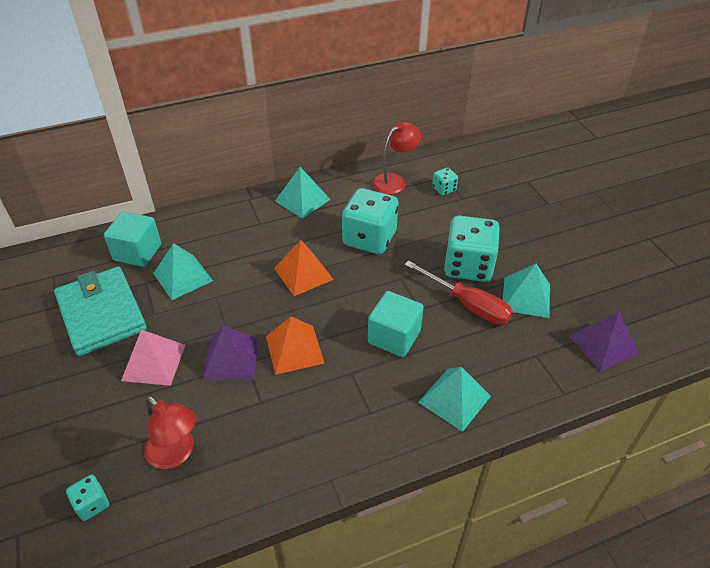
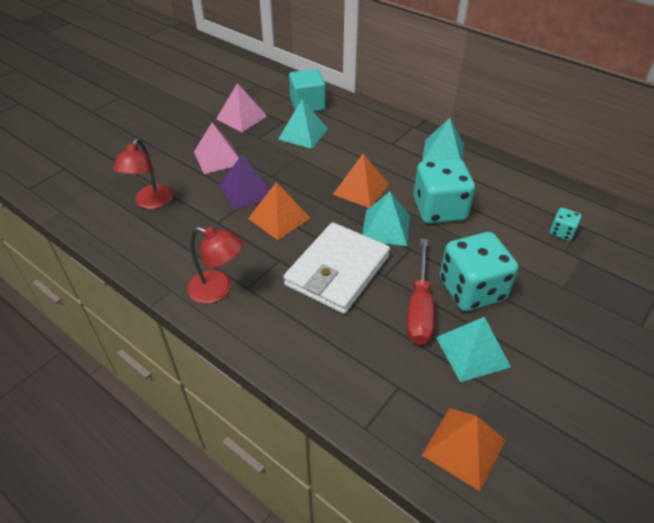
camera: 60 degrees right, 0 degrees up
(92, 504) = (97, 186): turquoise dice -> none
(101, 314) = (241, 117): turquoise wallet -> pink pyramid
(394, 181) = (532, 195): red lamp -> red lamp (218, 290)
(394, 337) = (337, 271): turquoise cube -> white wallet
(454, 399) = (297, 339): turquoise pyramid -> turquoise pyramid (385, 227)
(603, 344) = (464, 447): purple pyramid -> orange pyramid

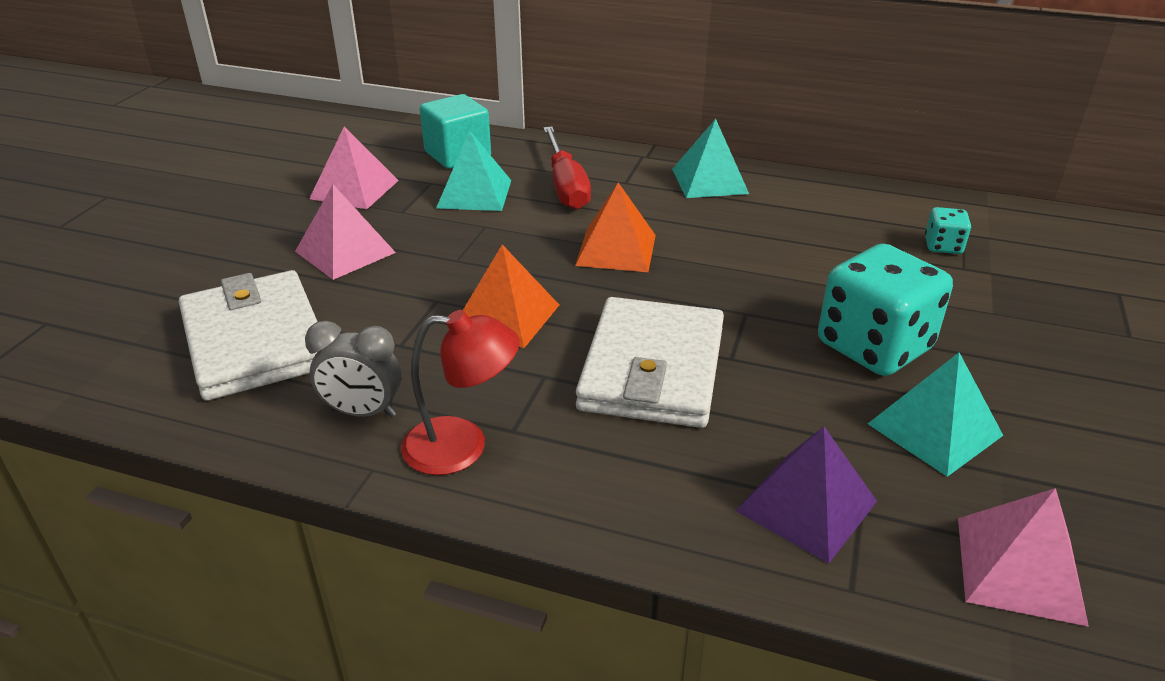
camera: 20 degrees left, 10 degrees down
(151, 202) = (255, 341): red lamp -> white wallet
(181, 257) = (363, 412): none -> grey clock
(246, 190) = (424, 288): purple pyramid -> purple pyramid (806, 506)
(385, 227) = (689, 292): turquoise pyramid -> none
(419, 308) = (815, 389): red screwdriver -> red screwdriver (566, 186)
(439, 209) = (753, 253): turquoise dice -> none
(464, 447) = (1019, 569): orange pyramid -> pink pyramid

